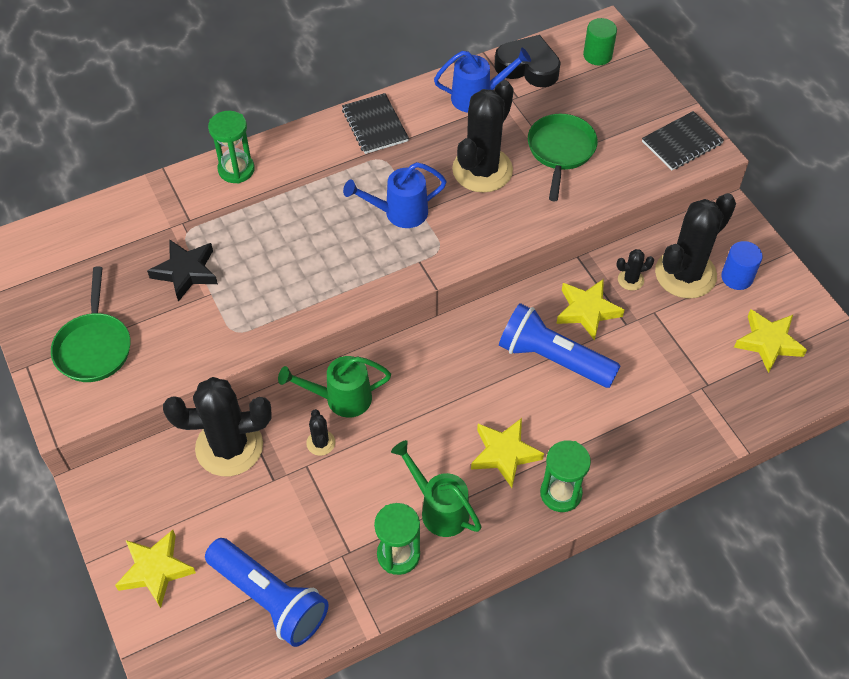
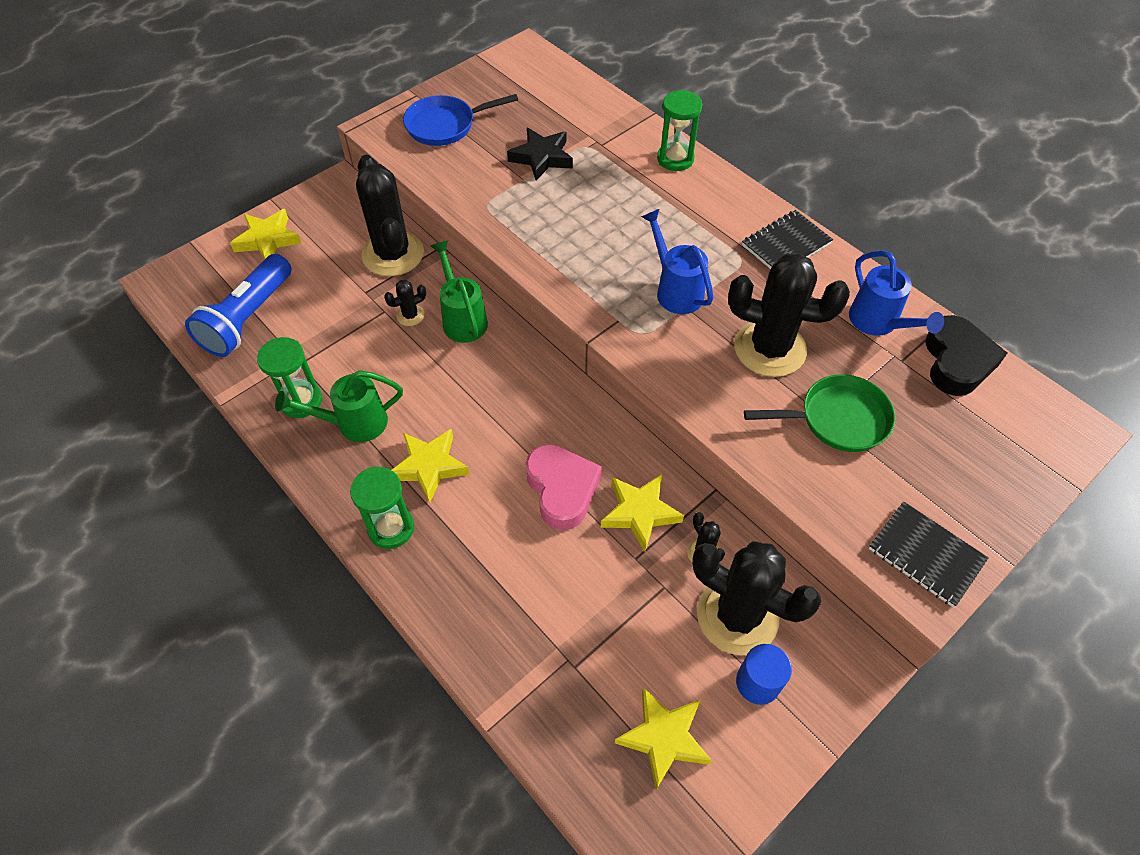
camera: 75 degrees right, 0 degrees up
(94, 347) = (445, 125): green pan -> blue pan
(439, 509) = (355, 423): green watering can -> green watering can turned 135 degrees counterclockwise
(553, 359) = (562, 490): blue flashlight -> pink heart
(597, 55) = (1025, 431): green cylinder -> none

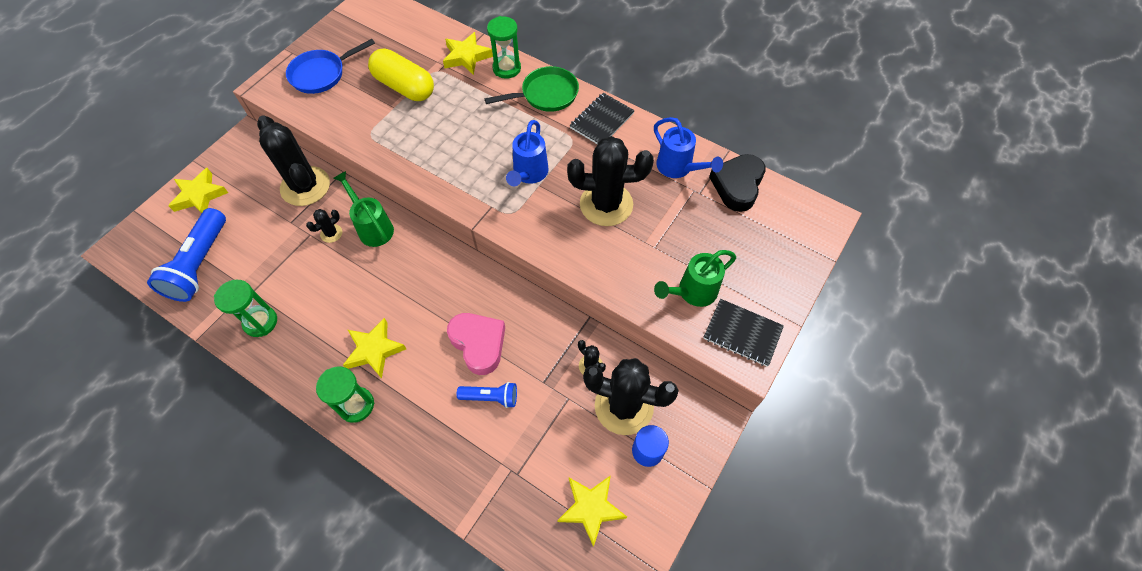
camera: 15 degrees left, 5 degrees up
(355, 423) = (308, 330): green watering can -> green watering can (693, 292)
(542, 158) = (404, 87): black star -> yellow capsule
(562, 560) = (491, 397): none -> blue flashlight
(640, 513) = (539, 347): yellow star -> yellow star (466, 57)
(676, 290) = (529, 174): blue watering can -> blue watering can turned 120 degrees counterclockwise
(837, 419) = (664, 247): green pan -> green pan (546, 94)
(957, 361) = (737, 185): black heart -> black heart turned 150 degrees counterclockwise

